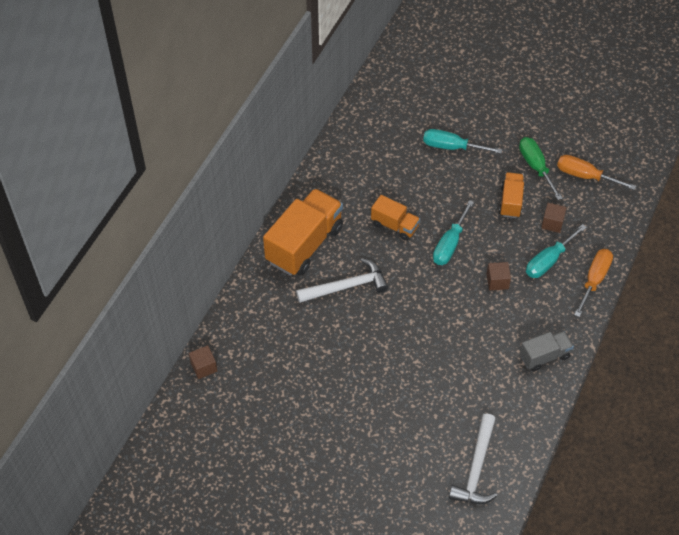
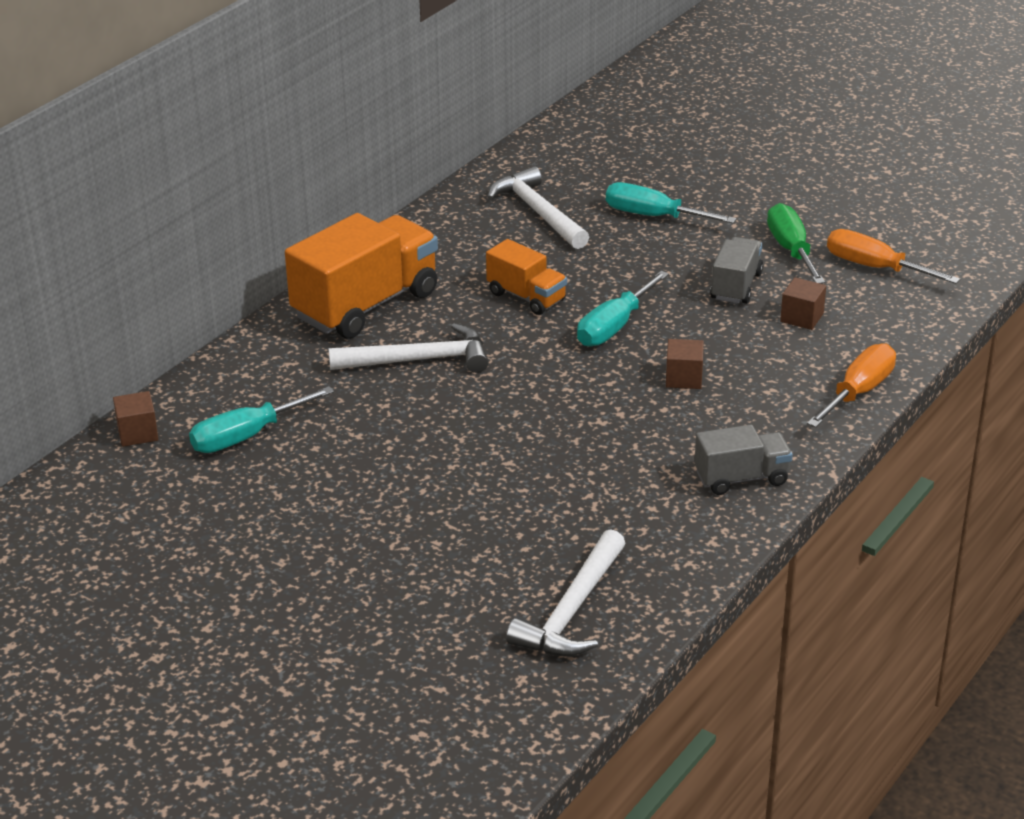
camera: 10 degrees right, 20 degrees down
(384, 152) = (538, 212): none -> white hammer
(510, 202) = (736, 286): orange truck -> grey truck
(548, 261) = (782, 361): turquoise screwdriver -> turquoise screwdriver (246, 436)

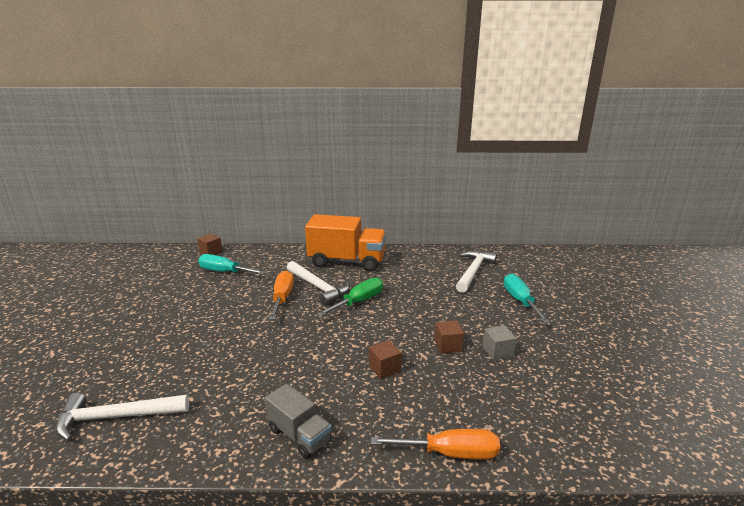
camera: 55 degrees right, 10 degrees down
(526, 297) = (401, 294): orange truck -> none
(614, 326) = (406, 327): turquoise screwdriver -> none
(736, 286) = (497, 352): grey truck -> grey cube
(791, 250) = (563, 357): green screwdriver -> green screwdriver (359, 302)
(802, 317) = (501, 390): brown cube -> brown cube (448, 345)
(875, 267) = (600, 400): orange screwdriver -> orange screwdriver (282, 298)

